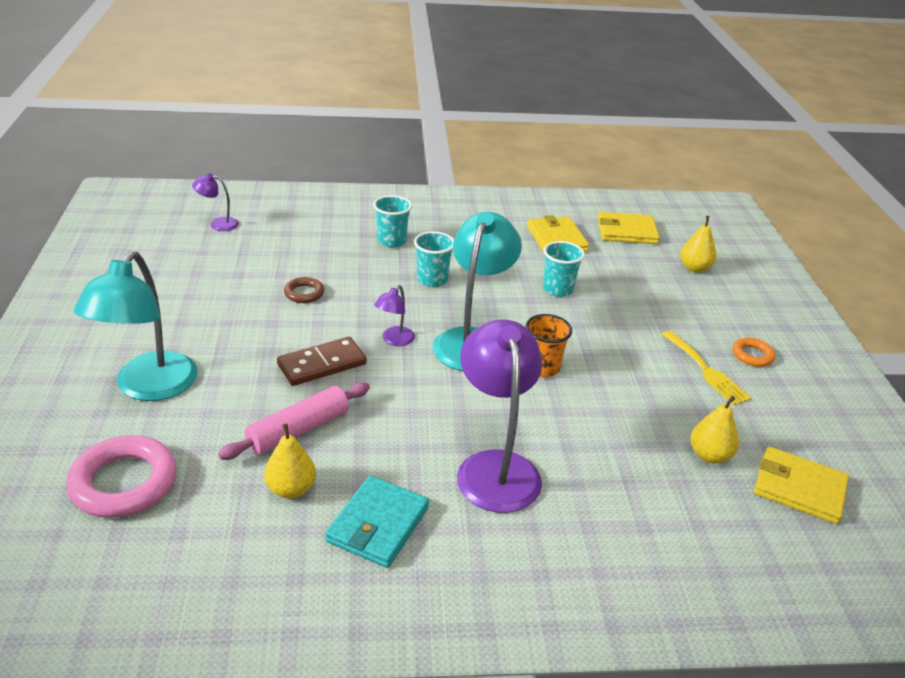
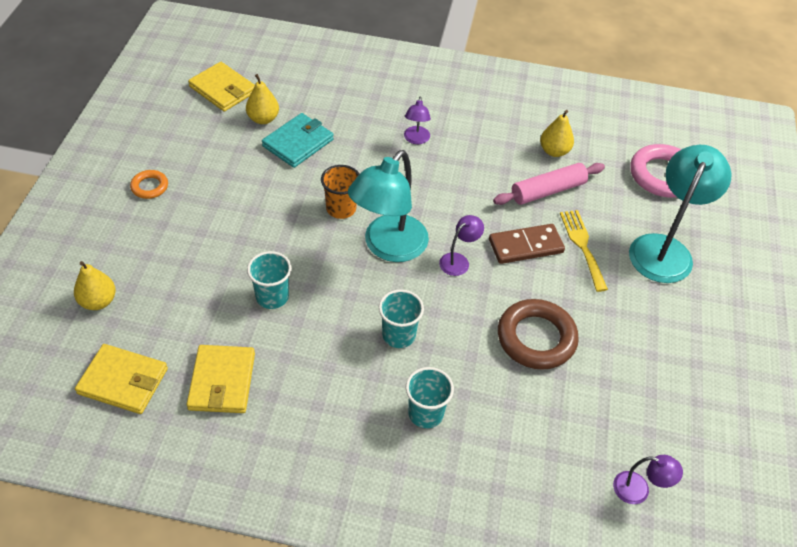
camera: 165 degrees left, 15 degrees up
(304, 293) = (536, 338): brown ring -> brown ring, size x1.95
(378, 524) = (502, 121): turquoise wallet -> turquoise wallet (298, 143)
(495, 467) = (416, 139): purple lamp -> purple lamp, size x0.46
(706, 370) = (204, 180): yellow fork -> yellow fork (582, 246)

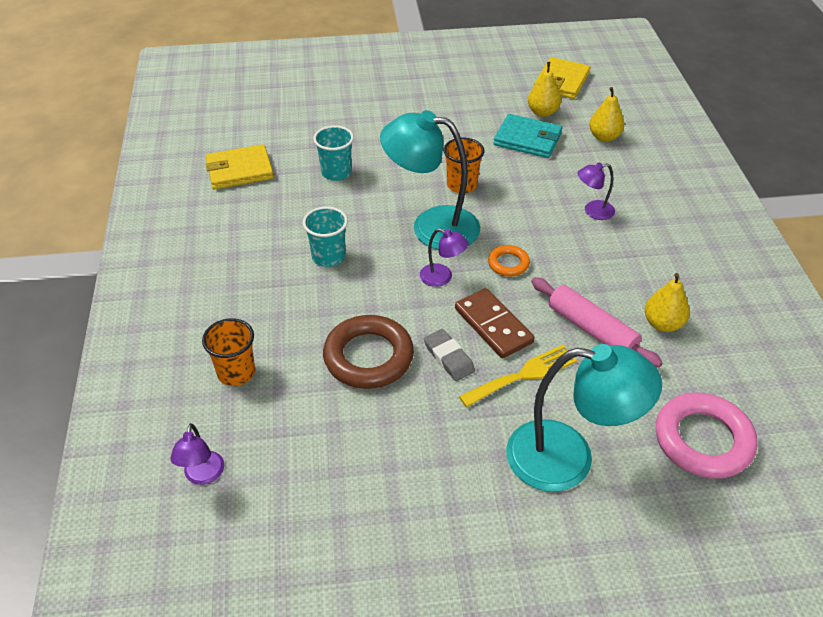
camera: 75 degrees right, 5 degrees down
(98, 301) = (290, 92): yellow pear -> yellow pear (604, 137)
(123, 381) = (223, 125): yellow wallet -> none
(149, 187) = (418, 80): orange ring -> orange ring (508, 263)
(425, 413) = (247, 294): turquoise cup -> none
(527, 442) = (236, 372): none -> orange cup
(552, 285) = (449, 357): none -> grey eraser

